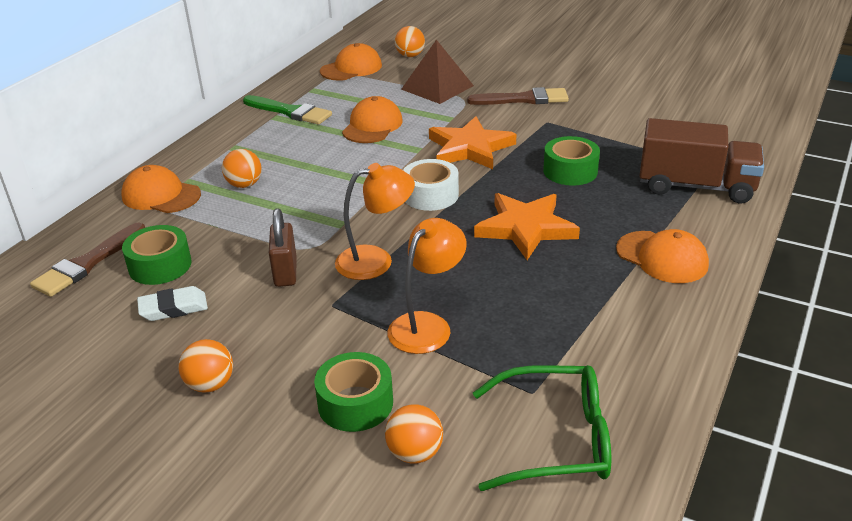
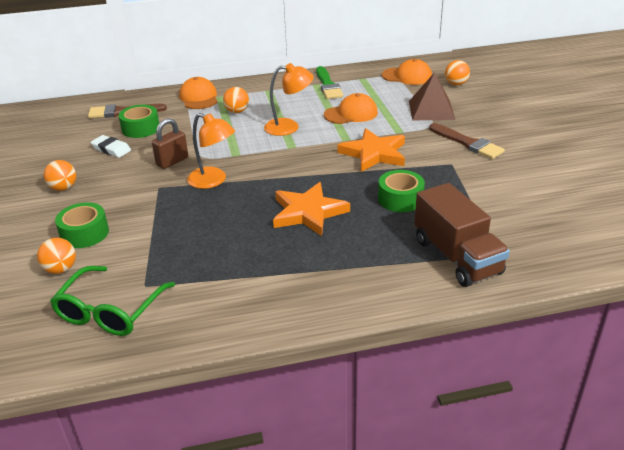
camera: 50 degrees right, 0 degrees up
(427, 325) = (171, 224): orange lamp -> orange lamp (289, 127)
(430, 195) = (301, 166): white tape -> none
(556, 439) = (110, 311): green glasses -> green glasses turned 60 degrees clockwise
(662, 257) = (341, 277): orange cap -> none

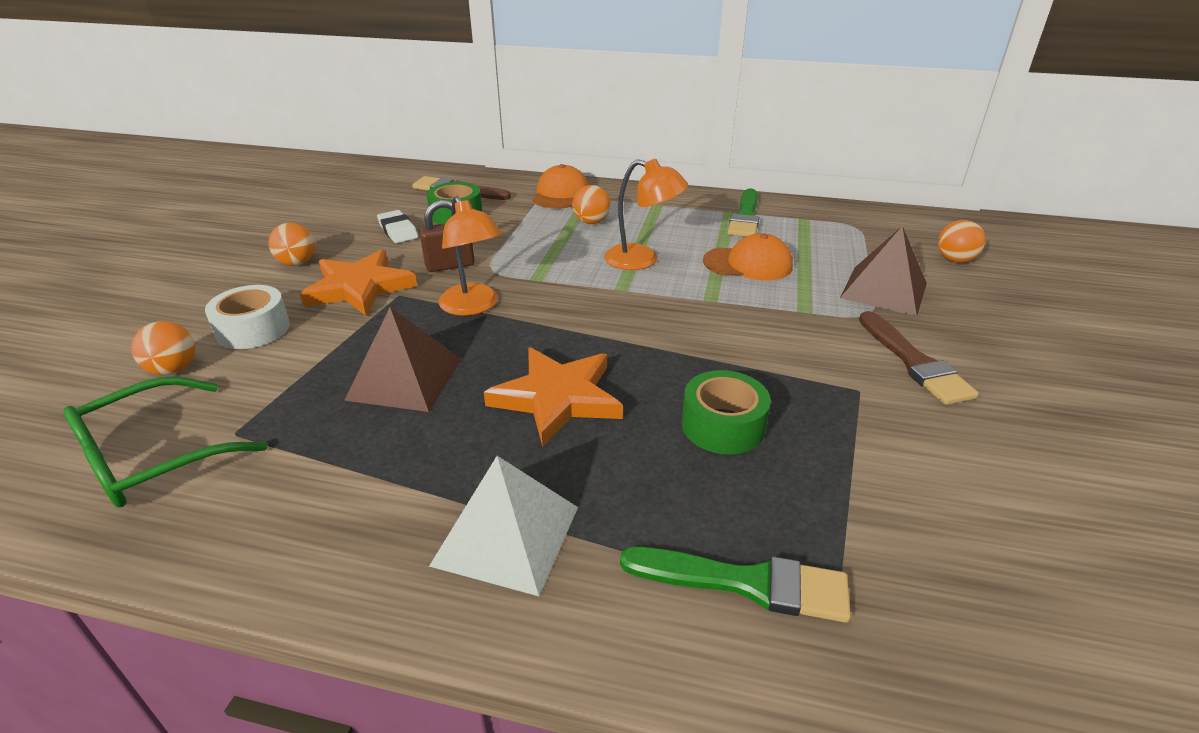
camera: 25 degrees right, 0 degrees up
(84, 233) = (253, 329): green tape -> white tape
(214, 229) = (405, 379): none -> brown pyramid
(339, 276) = (506, 535): none -> white pyramid
(374, 153) = (737, 334): orange star -> orange star (360, 287)
(407, 76) = (878, 231): orange cap -> none
(456, 256) = (746, 583): brown truck -> green brush

